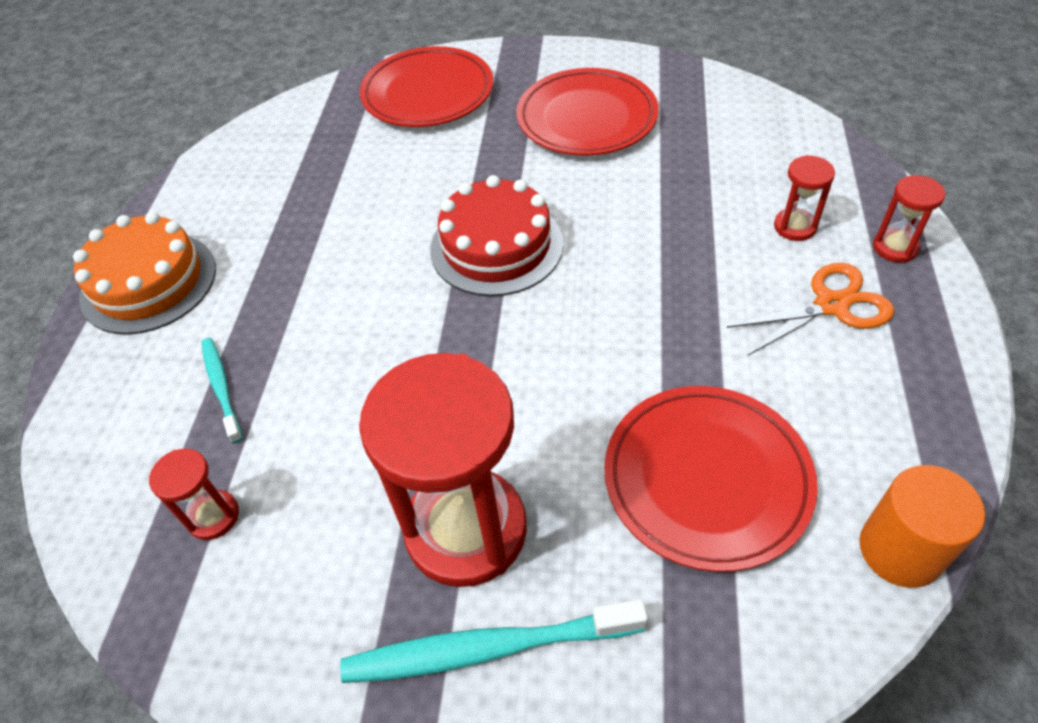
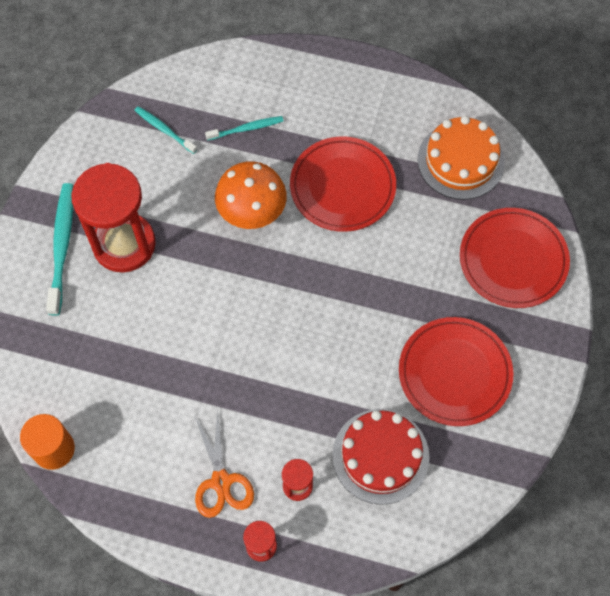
camera: 95 degrees right, 15 degrees up
(149, 282) = (341, 84): orange cake -> orange cake (460, 161)
(213, 516) = (164, 129): red hourglass -> turquoise toothbrush
(383, 351) = (252, 212): none -> orange mushroom
(496, 246) = (325, 287): red cake -> red cake (380, 456)
(706, 479) = (119, 367): red plate -> red plate (342, 187)

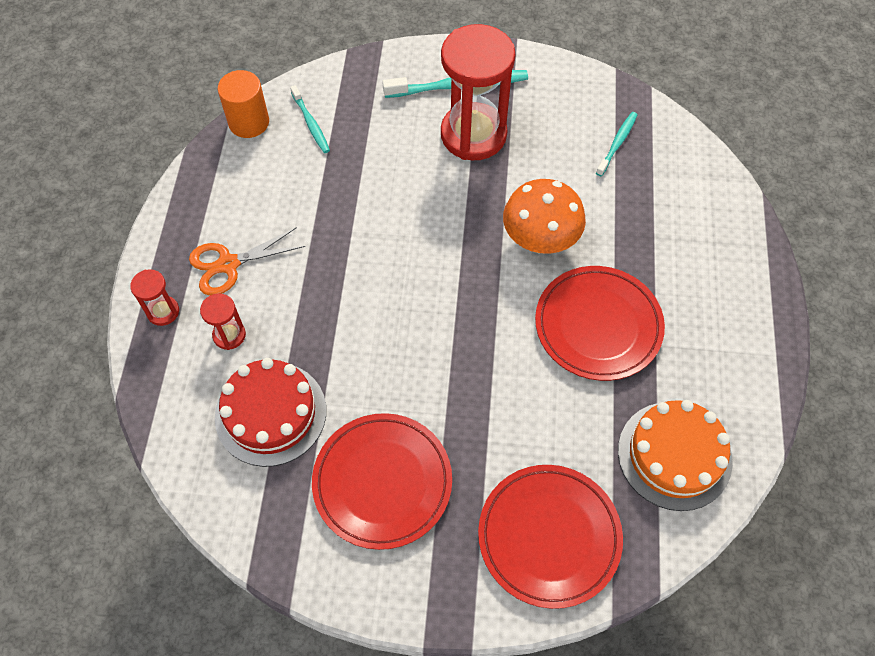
camera: 80 degrees right, 5 degrees down
(246, 128) = (643, 218): turquoise toothbrush -> turquoise toothbrush (311, 124)

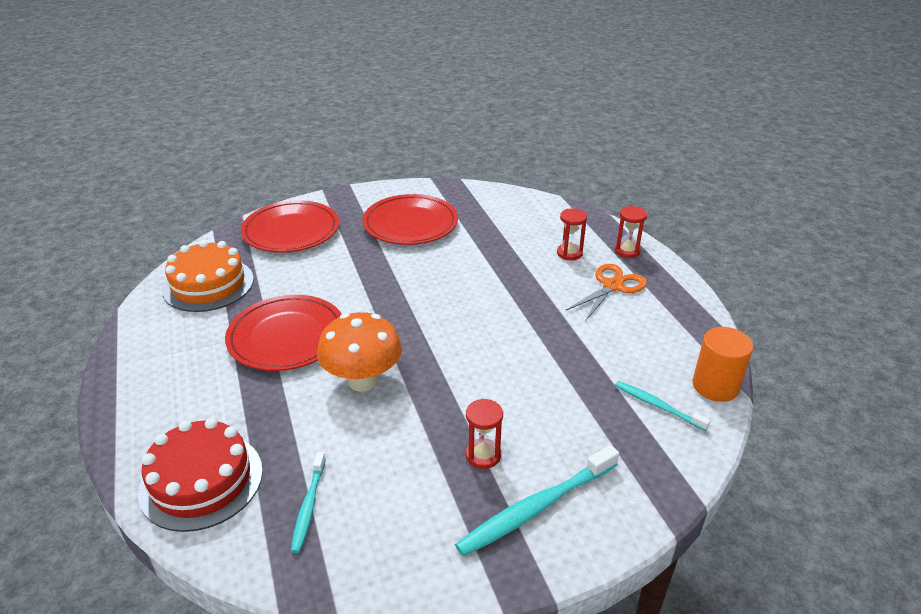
camera: 155 degrees right, 25 degrees down
(271, 413) = (505, 230): red cake -> red cake (201, 480)
(473, 135) = (483, 455): red hourglass -> red hourglass, size x0.44

